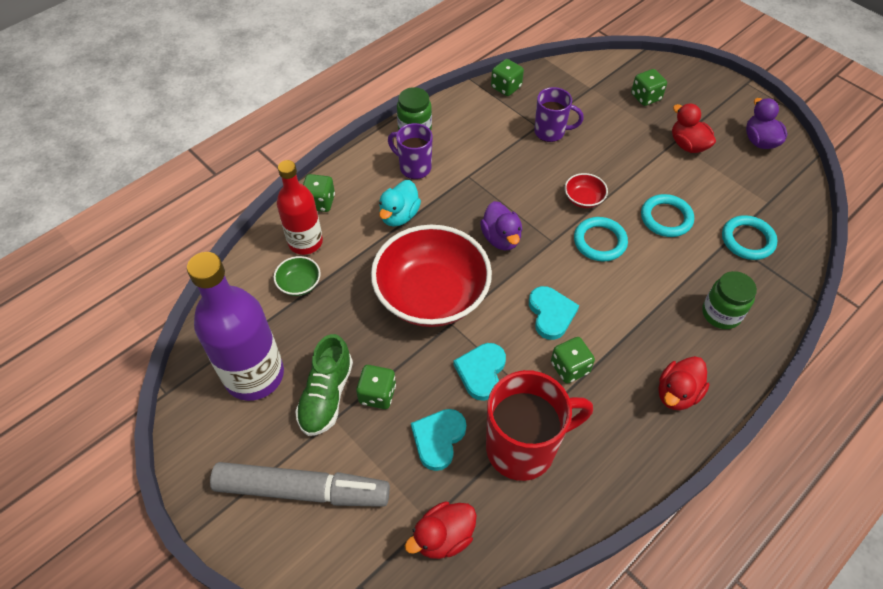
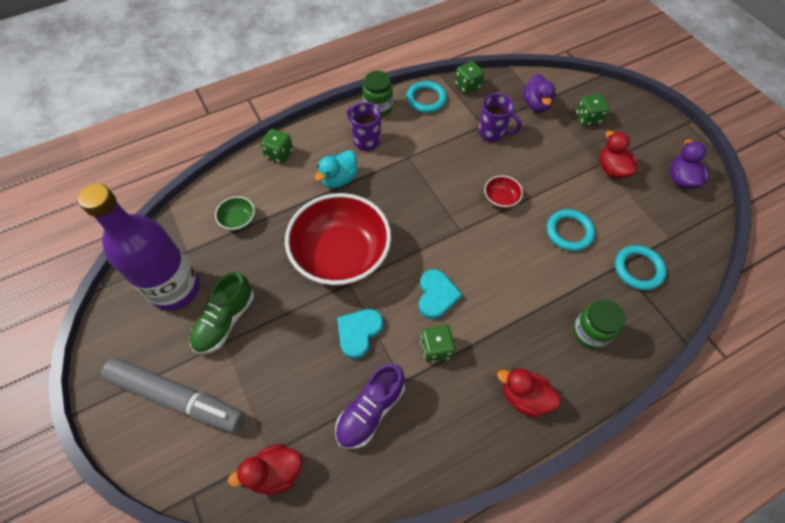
camera: 15 degrees right, 5 degrees up
(305, 242) = (256, 185): red bottle -> none
(377, 394) = (266, 330): green dice -> none
(438, 439) = (302, 383): turquoise heart -> none
(501, 238) = (417, 218): purple duck -> purple duck (536, 104)
(523, 447) = (370, 410): red mug -> purple shoe
(599, 241) = (502, 240): turquoise ring -> turquoise ring (426, 99)
(677, 393) = (524, 397): red duck -> red duck turned 60 degrees clockwise

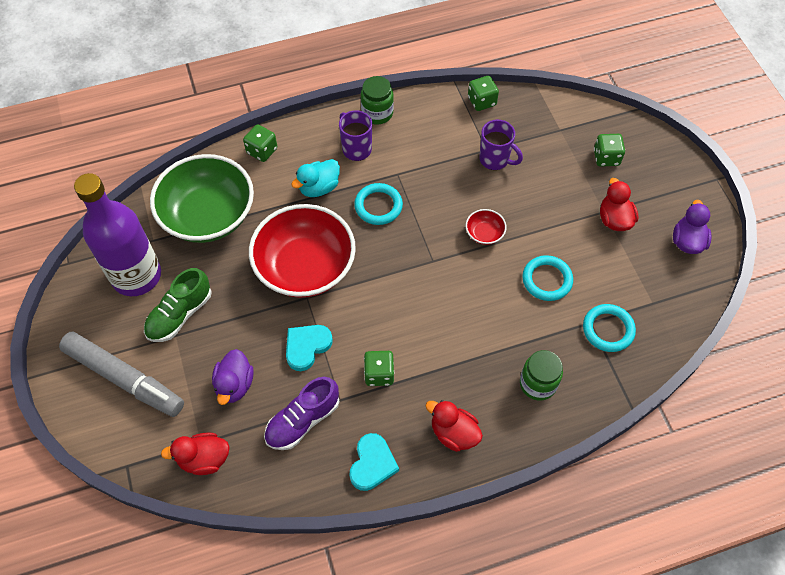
camera: 10 degrees right, 0 degrees up
(238, 220) = (208, 215): green bowl -> green bowl, size x2.49
(426, 99) = (432, 111): turquoise ring -> turquoise ring (378, 206)
(436, 295) = (392, 323): turquoise heart -> turquoise heart (372, 464)
(536, 104) = (552, 134): purple duck -> purple duck (234, 385)

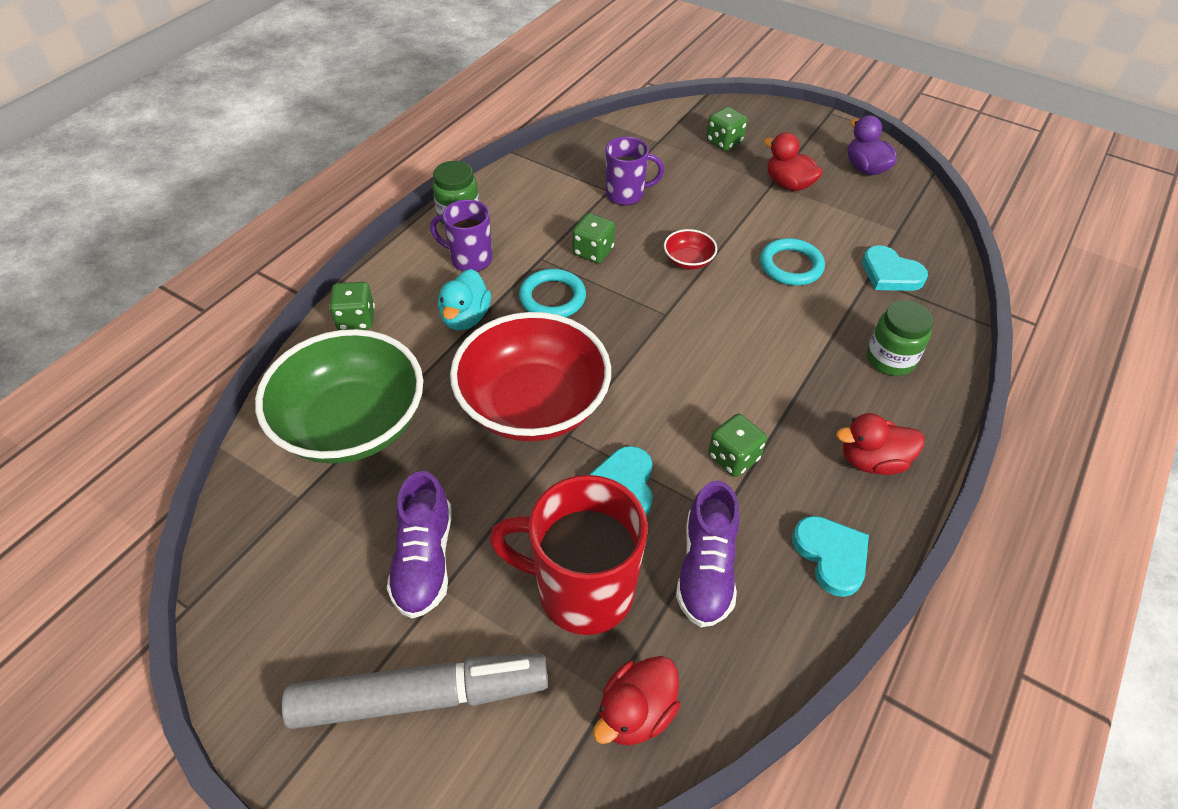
camera: 40 degrees left, 10 degrees down
(136, 276) = (315, 554): purple bottle -> none
(180, 314) = (424, 560): green shoe -> purple shoe
(234, 385) = (581, 591): purple duck -> red mug
(482, 101) = (558, 154): green dice -> green dice (593, 251)
(608, 329) = (890, 273): turquoise ring -> turquoise heart

